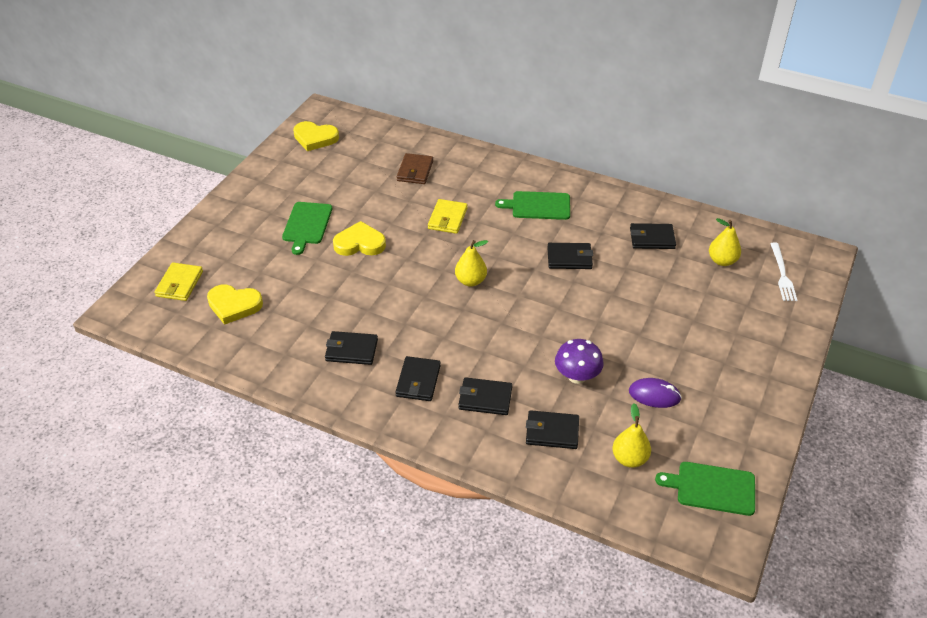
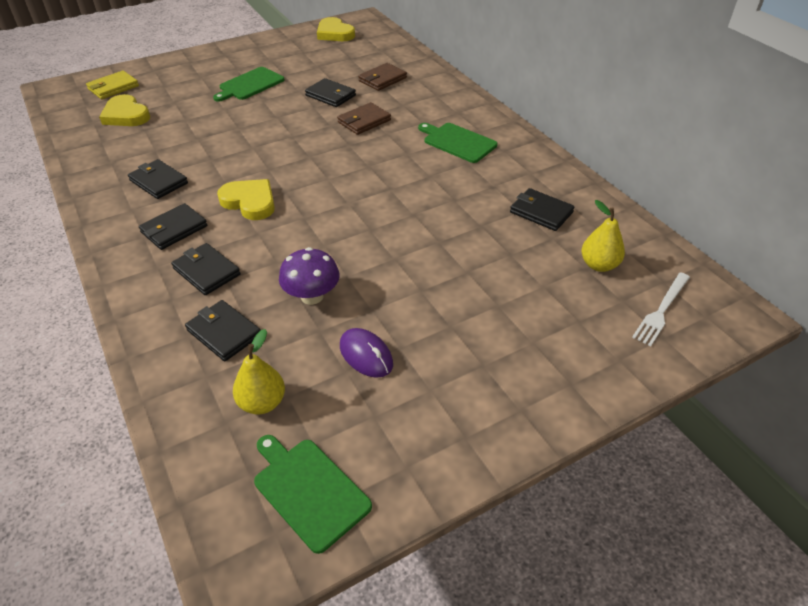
camera: 35 degrees right, 0 degrees up
(360, 243) = (270, 111): yellow heart -> yellow heart (250, 202)
(447, 218) = (364, 121): yellow wallet -> brown wallet
(470, 281) = (321, 174): yellow pear -> none
(569, 258) = (434, 194): black wallet -> black wallet (330, 95)

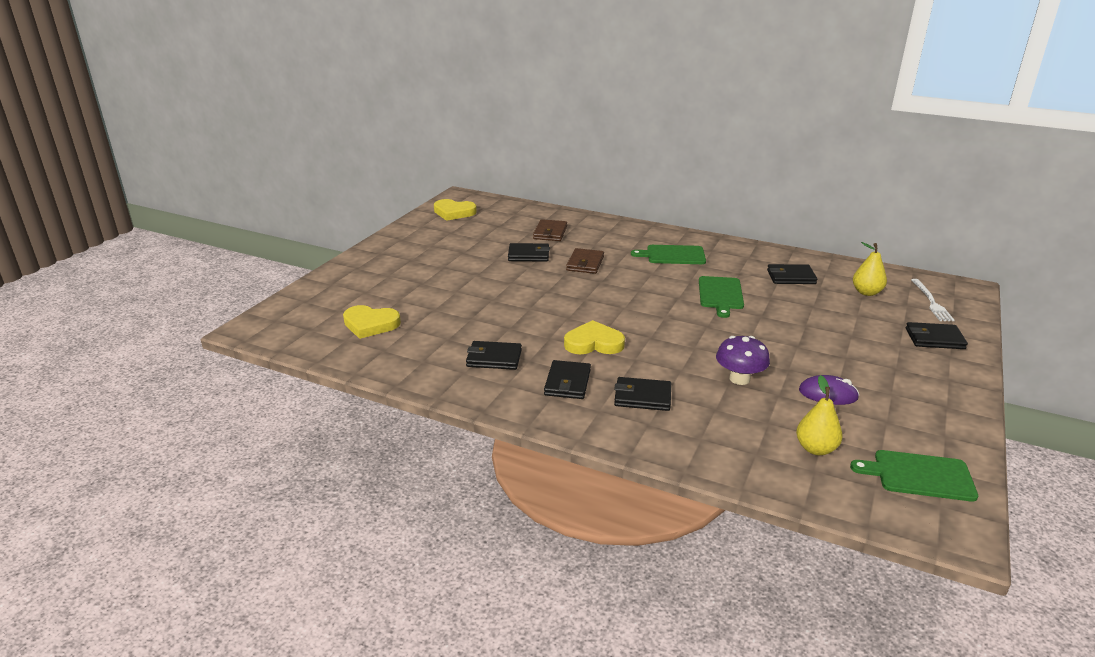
camera: 35 degrees left, 15 degrees down
(113, 87) = (315, 309): yellow wallet -> none
(224, 333) = (722, 425): black wallet -> black wallet (934, 339)
(250, 85) = (446, 268): green cutting board -> green cutting board (720, 294)

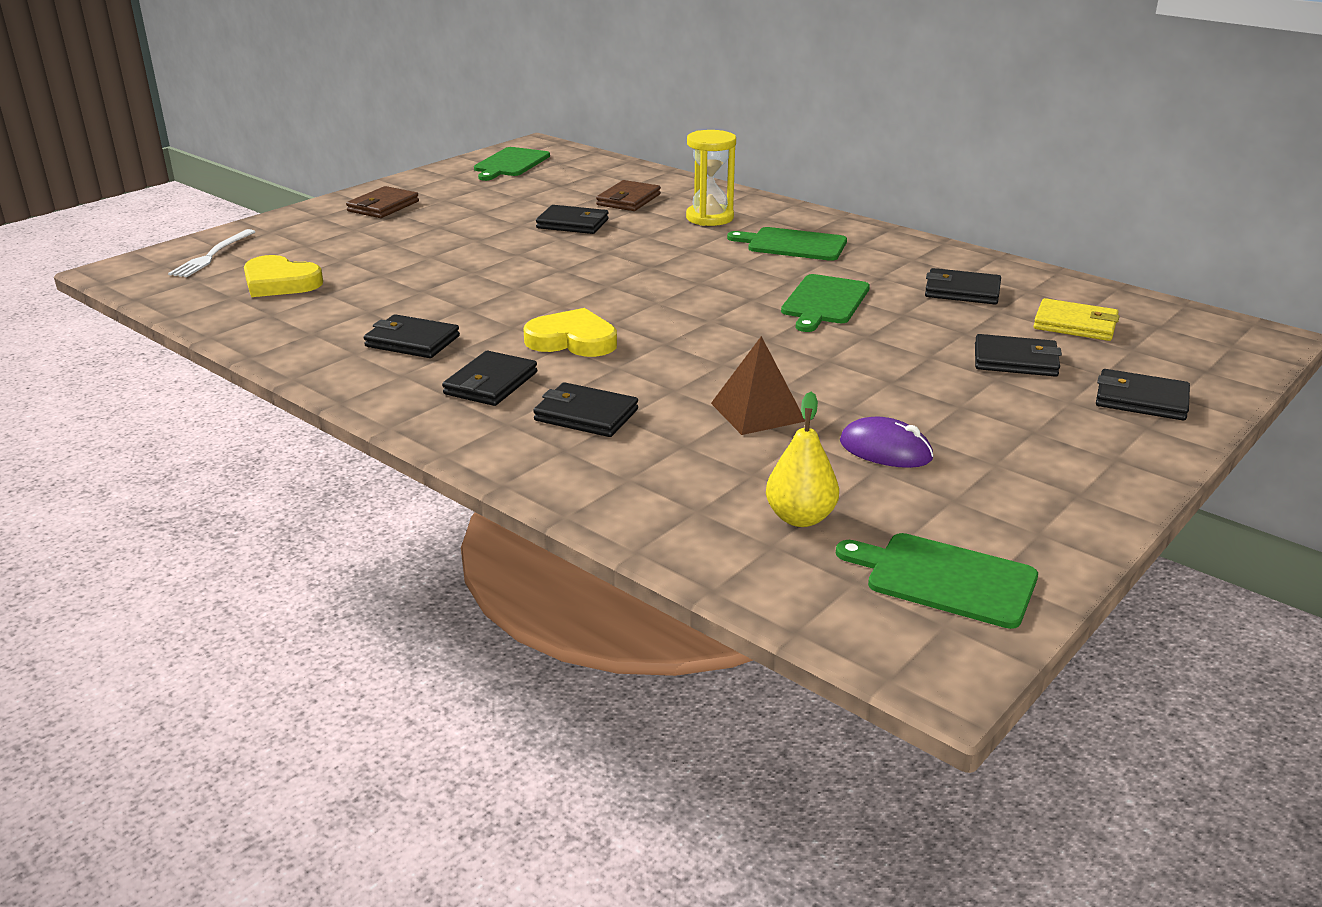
camera: 15 degrees right, 0 degrees up
(454, 212) = (510, 163): yellow heart -> green cutting board
(585, 263) = (647, 242): brown wallet -> brown wallet (383, 206)
(609, 241) = (709, 218): none -> yellow hourglass
(739, 379) = (757, 412): purple mushroom -> brown pyramid
(853, 321) = (1015, 360): none -> black wallet
(866, 292) = (1075, 325): yellow pear -> yellow wallet
(931, 302) = (1181, 349): white fork -> white fork (212, 255)

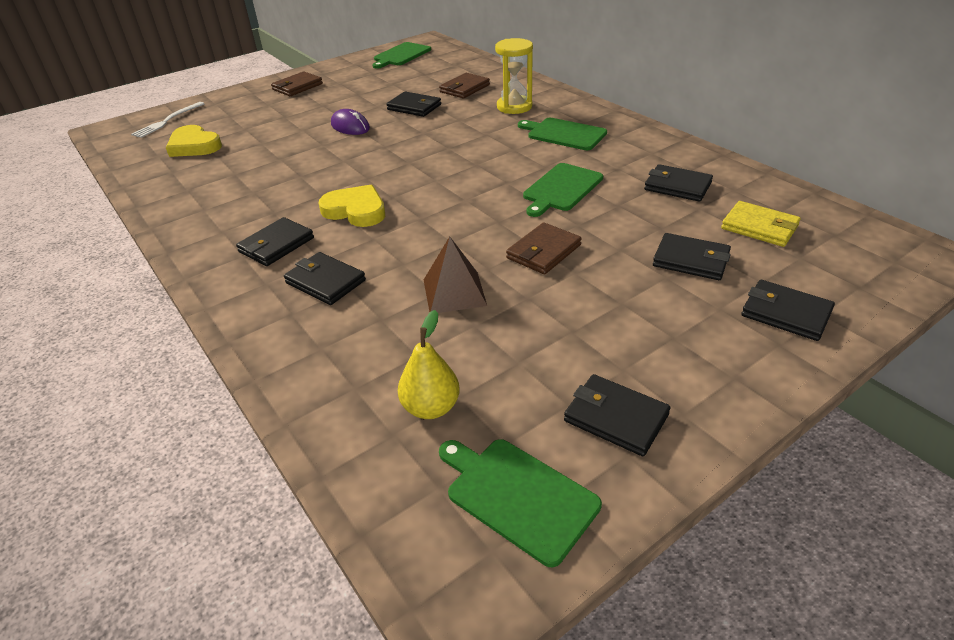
camera: 15 degrees right, 10 degrees up
(412, 341) = (246, 202): black wallet -> black wallet (615, 417)
(841, 365) = (543, 252): none -> brown wallet
(885, 450) = (536, 343): purple mouse -> purple mouse (350, 126)

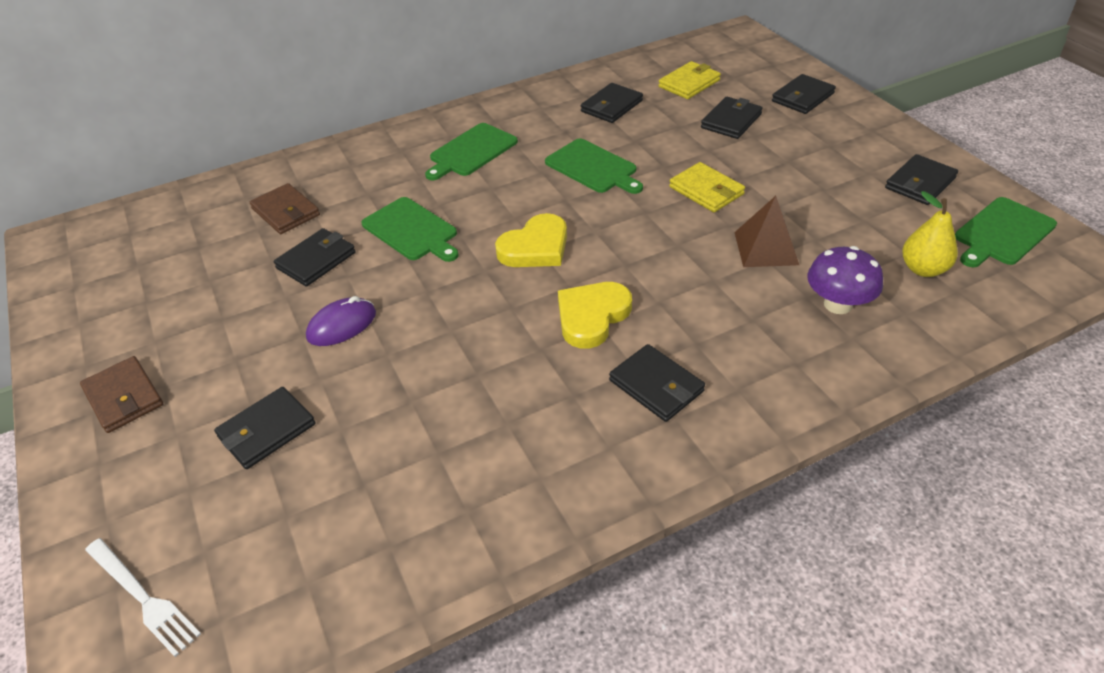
camera: 80 degrees left, 5 degrees up
(194, 146) = (297, 527): yellow heart -> yellow heart (535, 247)
(325, 281) = (739, 338): black wallet -> black wallet (266, 430)
(369, 339) = (838, 304): none -> purple mushroom
(401, 55) = (91, 269): green cutting board -> green cutting board (412, 230)
(514, 107) = (375, 177): yellow hourglass -> none
(543, 252) = (706, 191): brown wallet -> yellow wallet

